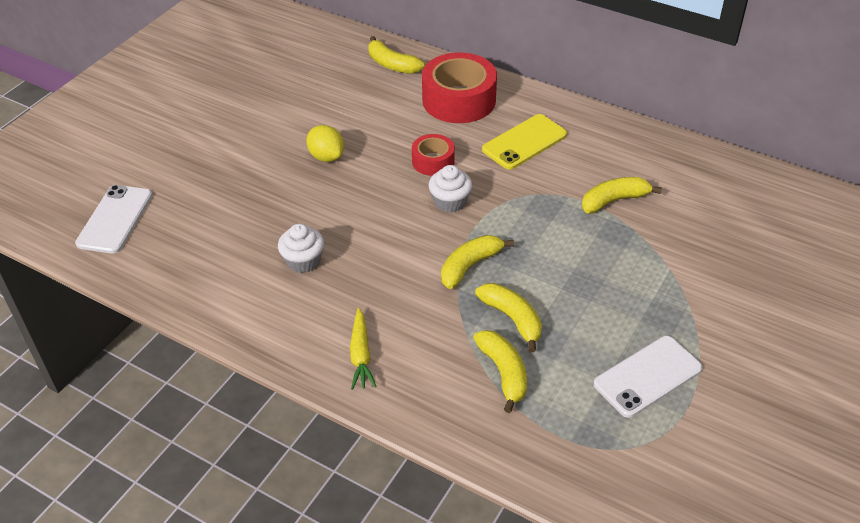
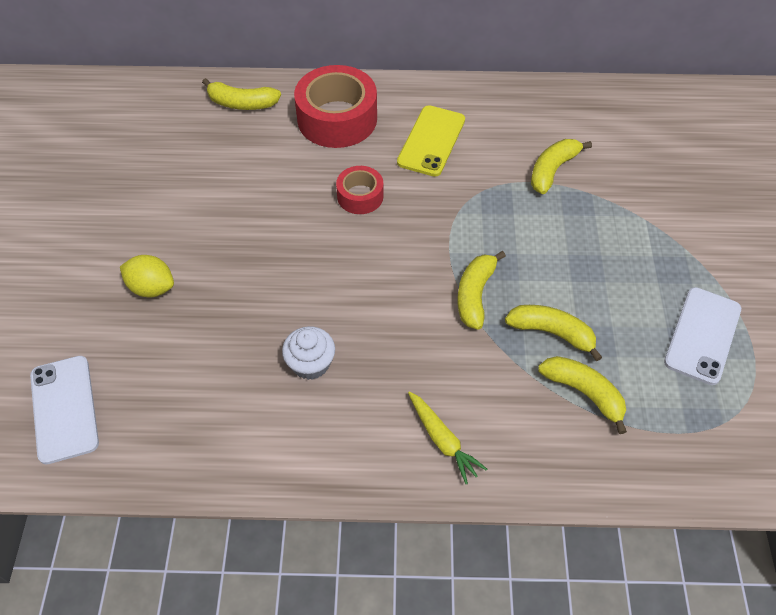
camera: 30 degrees left, 10 degrees up
(326, 156) = (248, 234): yellow lemon -> yellow lemon (152, 288)
(450, 202) = (408, 234): white cupcake -> none

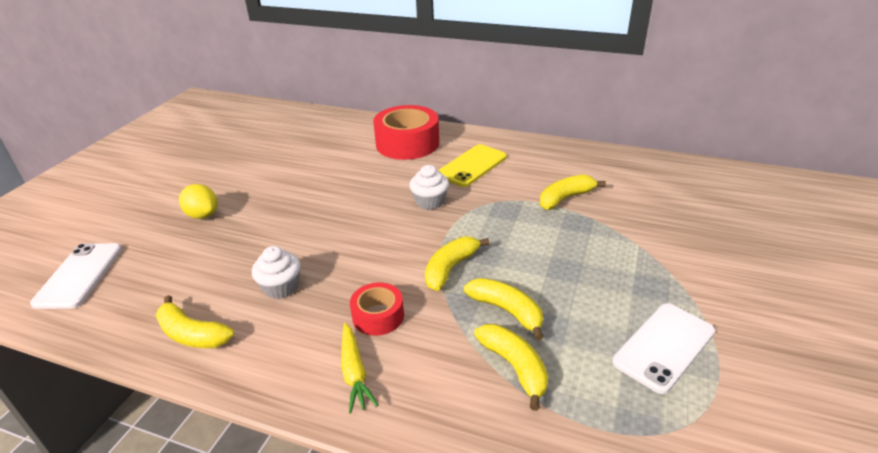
camera: 20 degrees right, 20 degrees down
(242, 103) = (345, 126): yellow banana -> yellow banana (192, 334)
(360, 196) = (395, 189): red tape -> red tape (378, 316)
(409, 207) = (430, 202): none -> white cupcake

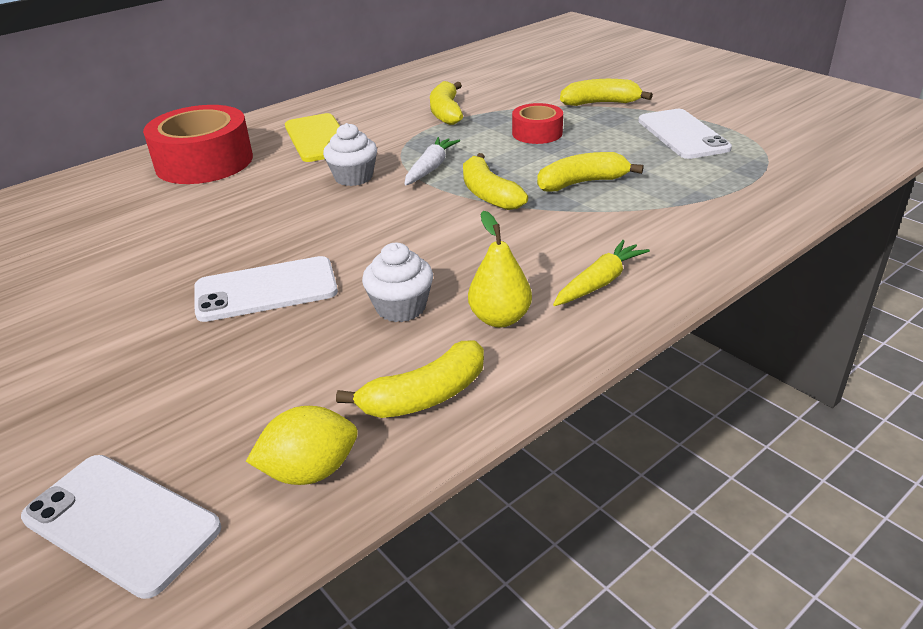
camera: 60 degrees left, 0 degrees up
(203, 215) = (126, 355): yellow lemon -> yellow lemon (310, 471)
(278, 229) = (266, 290): none -> white phone
(285, 336) = (500, 319): none -> yellow pear
(354, 372) = (599, 282): yellow carrot -> yellow carrot turned 60 degrees counterclockwise
(378, 316) = (523, 251): red tape -> red tape (537, 133)
(468, 227) = (430, 168): none -> white carrot
(514, 367) = (658, 198): yellow banana -> yellow banana (600, 103)

